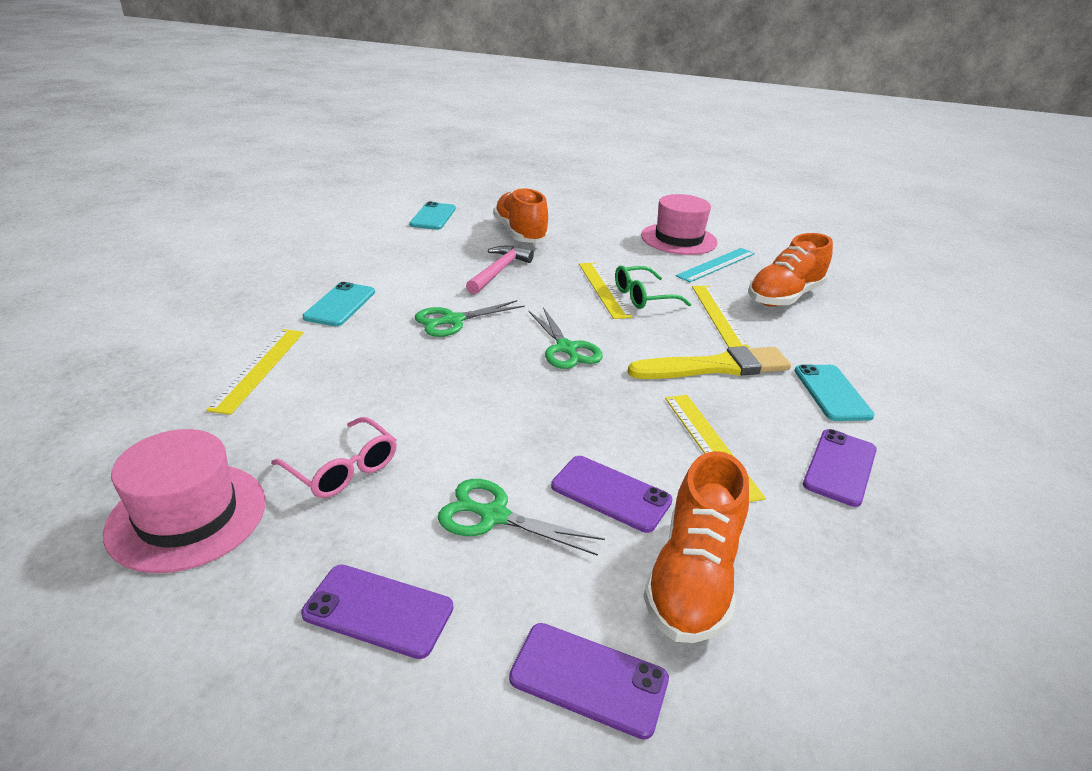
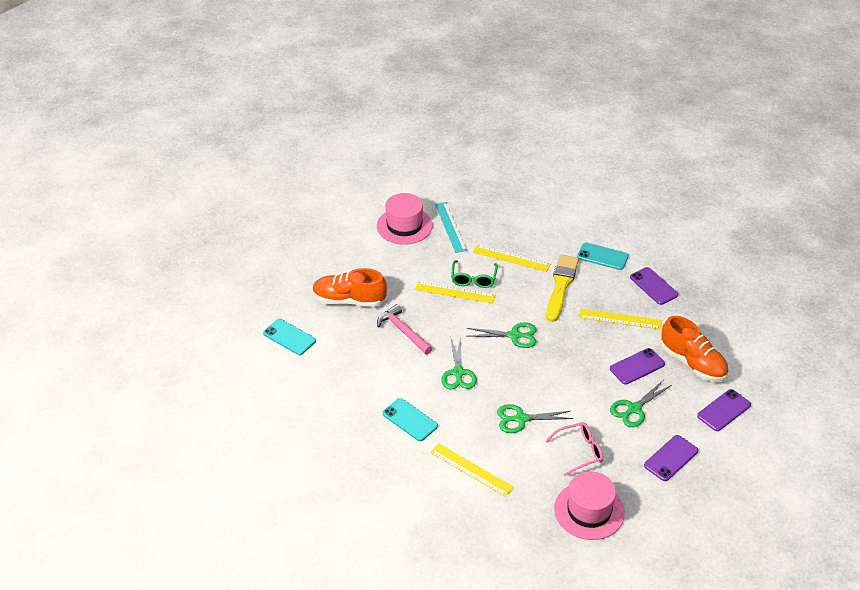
camera: 60 degrees left, 10 degrees up
(390, 390) = (520, 419): none -> green scissors
(784, 296) = (505, 220): orange shoe -> none

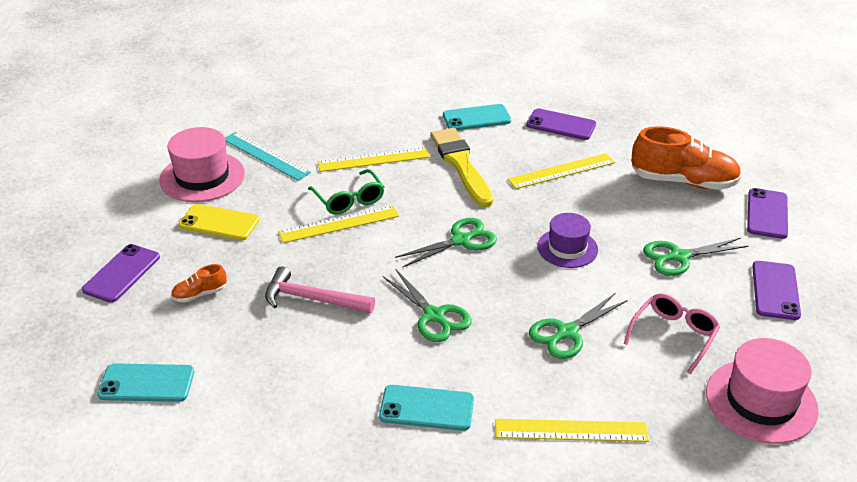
camera: 35 degrees left, 5 degrees down
(349, 300) = (200, 294): orange shoe -> orange shoe, size x0.46
(391, 261) = (219, 223): none -> yellow phone
(572, 370) = (567, 248): none -> purple hat
(634, 409) = (679, 257): green scissors -> green scissors turned 60 degrees clockwise
(637, 366) = (632, 211): purple phone -> purple phone (121, 273)

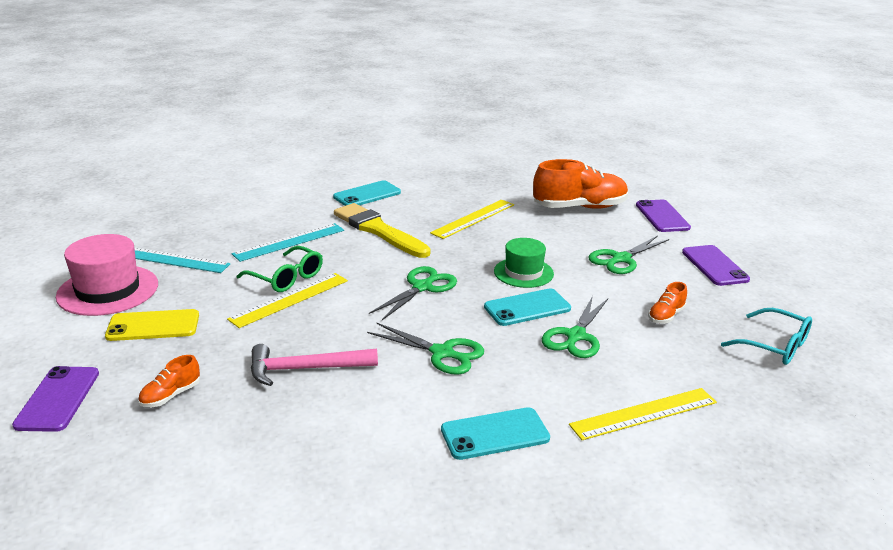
camera: 25 degrees left, 10 degrees down
(146, 383) = (156, 501): turquoise phone -> turquoise phone (527, 308)
(373, 159) = (289, 242): yellow ruler -> turquoise ruler
(561, 125) = (446, 187): purple phone -> none
(567, 248) = (523, 272): purple hat -> green hat
(674, 335) = (666, 316): pink glasses -> orange shoe
(761, 401) = (775, 346): pink hat -> turquoise glasses

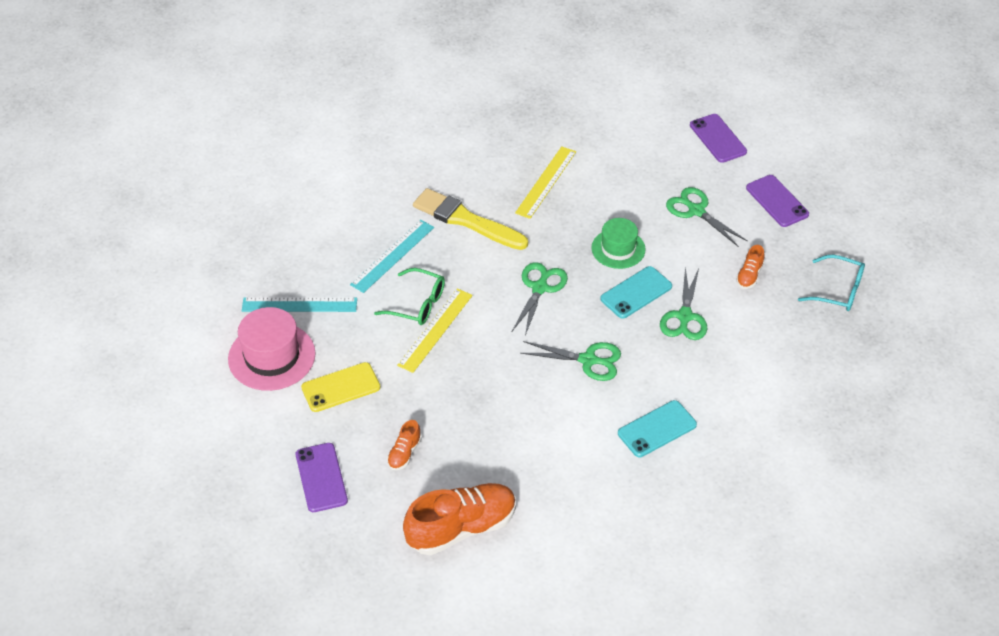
camera: 15 degrees left, 20 degrees up
(304, 369) = (490, 403): pink hammer -> none
(367, 195) = (428, 167): turquoise phone -> none
(579, 207) = (638, 141): orange shoe -> orange shoe (461, 528)
(621, 259) = (696, 211): green scissors -> green scissors turned 105 degrees clockwise
(644, 413) = (755, 384): yellow ruler -> none

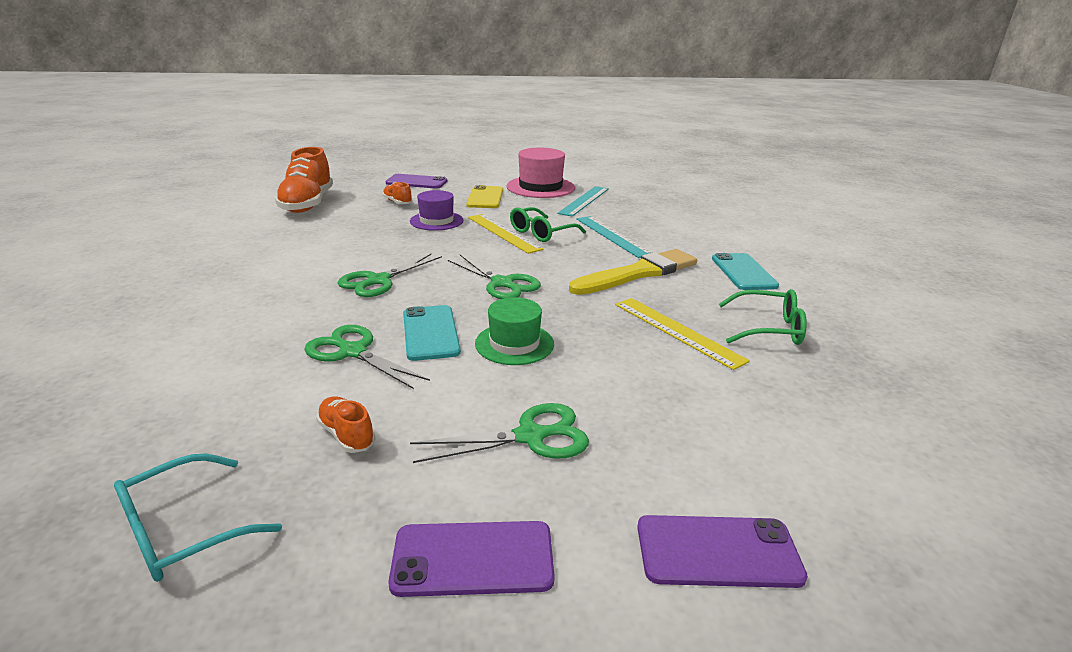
camera: 115 degrees right, 20 degrees down
(437, 392) = (436, 221): none -> purple hat
(511, 143) = (769, 329): none -> green glasses
(657, 429) = (248, 288): turquoise phone -> turquoise phone (743, 272)

